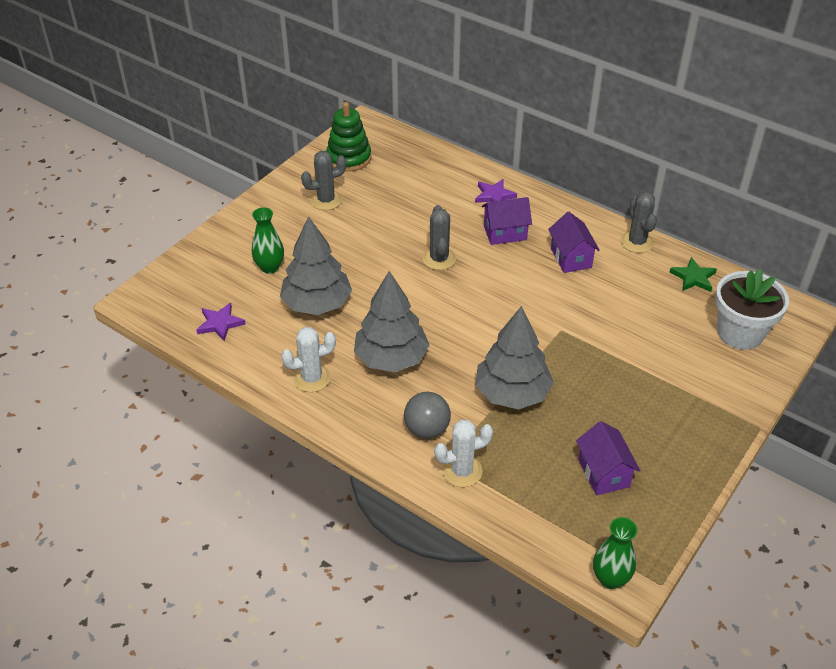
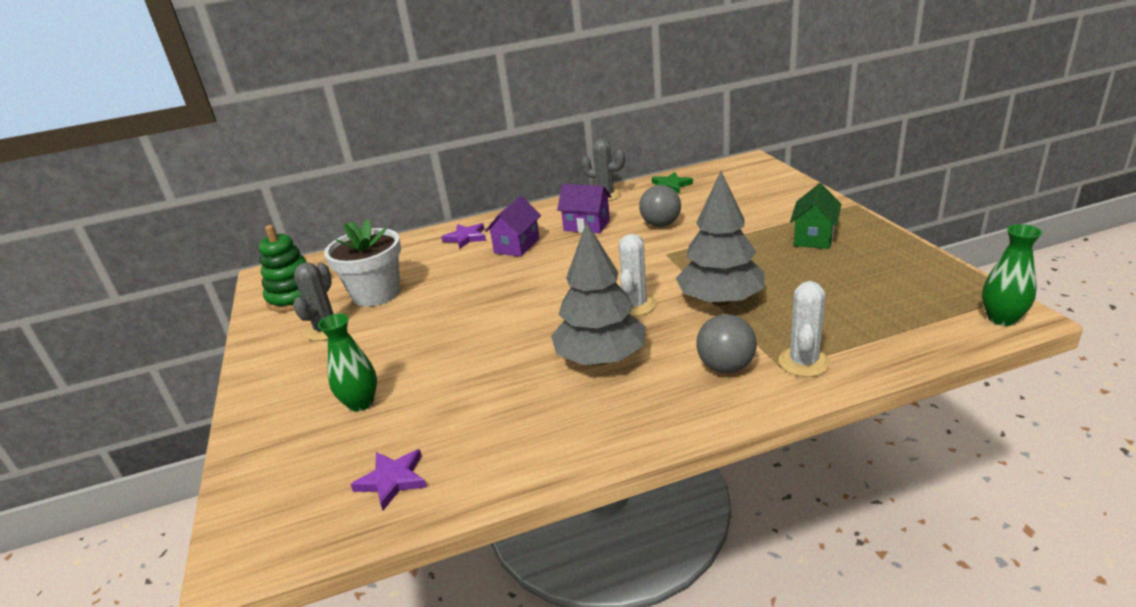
camera: 50 degrees left, 15 degrees down
(312, 378) = (571, 428): white cactus -> white cactus (635, 305)
(317, 304) = (462, 385): grey tree -> none
(439, 259) = (502, 288): grey cactus -> none
(604, 473) = (861, 283): purple house -> none
(610, 304) = (661, 224): none -> grey ball
(665, 417) = (813, 237): none -> green house
(740, 333) = (747, 185): white flower pot -> white flower pot (376, 293)

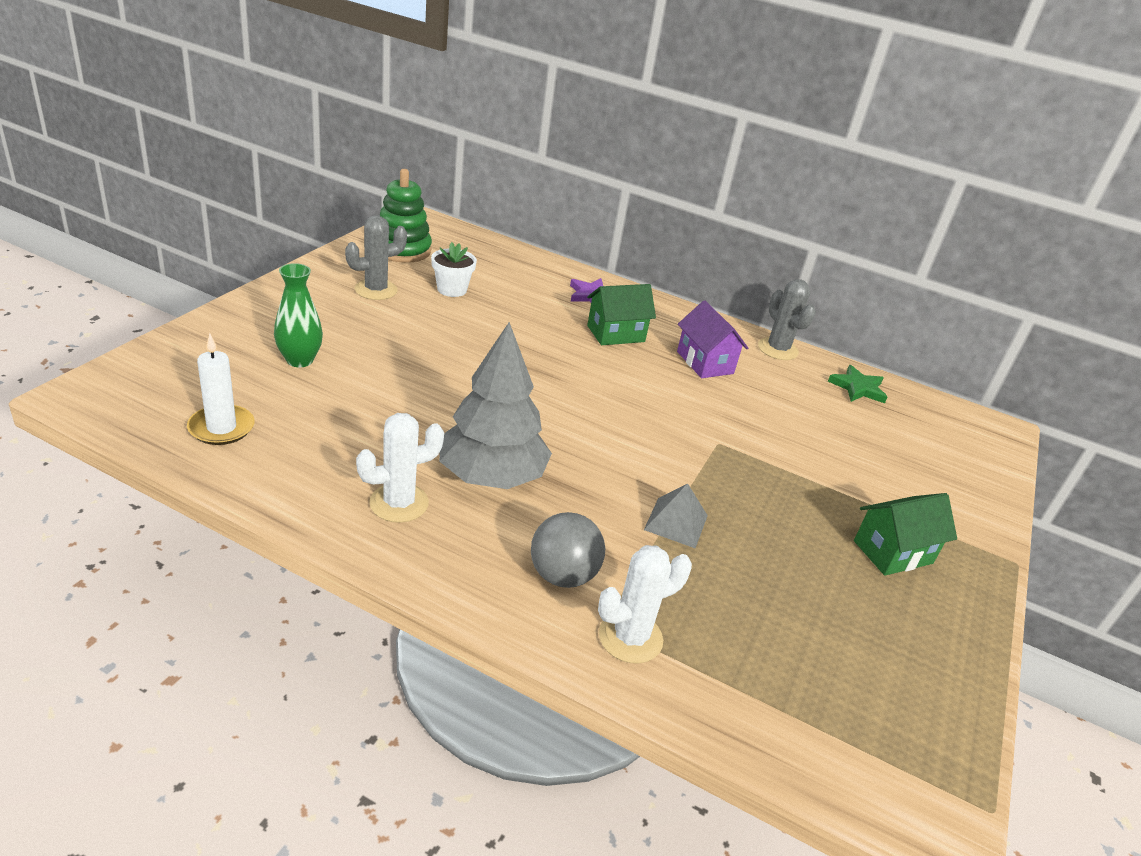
camera: 35 degrees right, 5 degrees up
(376, 293) = (452, 289): white flower pot -> white flower pot, size x0.57
(392, 480) = (221, 428): purple star -> white candle
(517, 246) = (616, 334): purple house -> green house
(635, 305) = (602, 461): white cactus -> white cactus (399, 503)
(661, 224) = (770, 414): grey ball -> none
(720, 301) = (676, 522): grey tree -> grey pyramid
(1002, 319) = (913, 808): green vase -> none

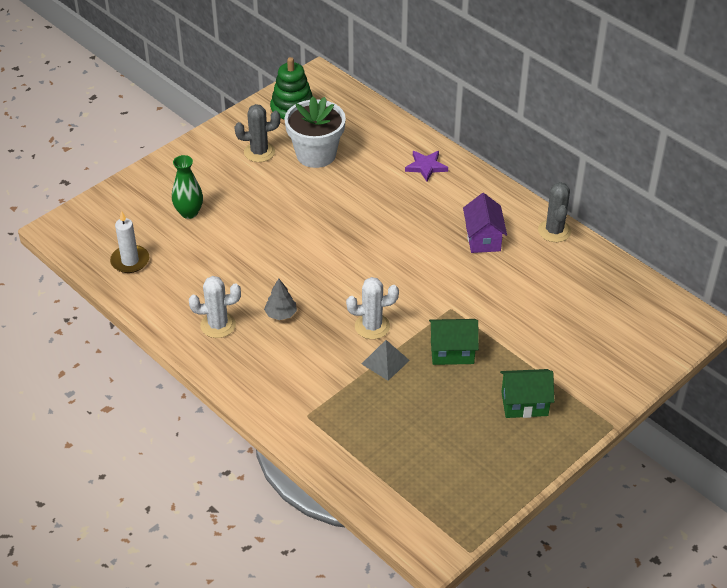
camera: 25 degrees right, 10 degrees up
(452, 289) = (316, 154): white flower pot -> white flower pot, size x1.77
(491, 476) = (281, 314): grey tree -> grey tree, size x0.46
(563, 575) = (296, 384): grey ball -> none
(616, 334) = (425, 206): green house -> green house (452, 352)
(630, 637) = (317, 426): white cactus -> white cactus (372, 326)
(858, 388) = (599, 273): green star -> none

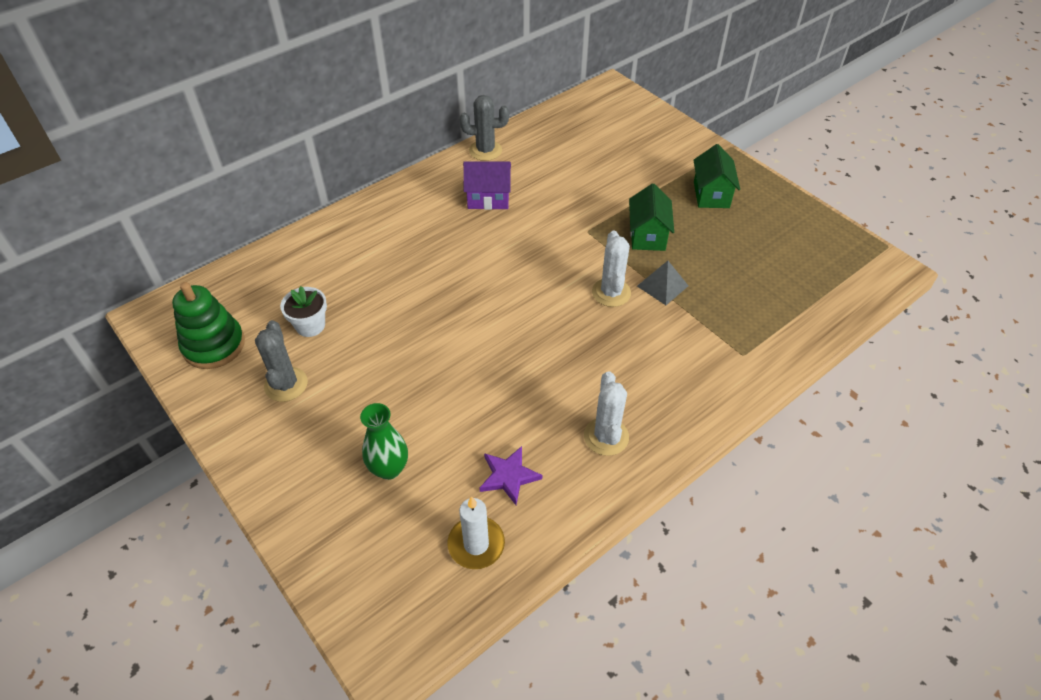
camera: 85 degrees left, 5 degrees up
(281, 314) = (589, 372): grey tree -> none
(316, 154) = (310, 325): white flower pot -> white flower pot, size x0.57
(426, 167) = (364, 230): purple star -> purple star (509, 476)

